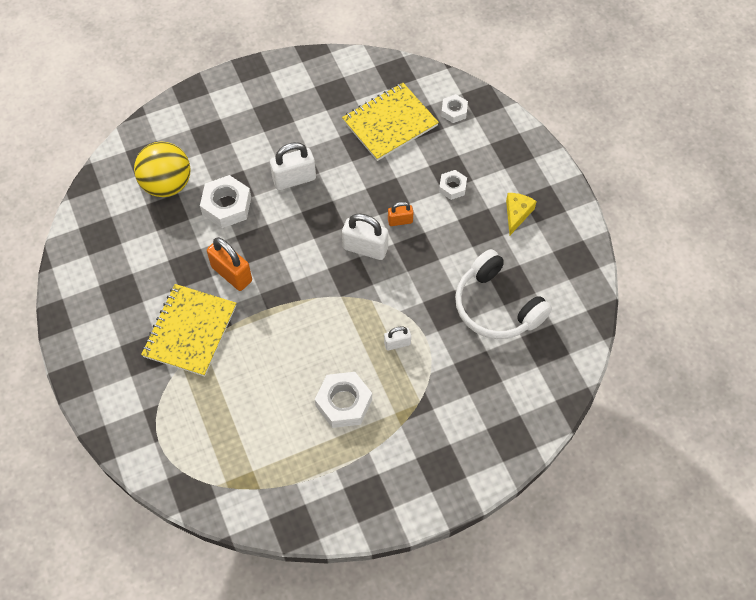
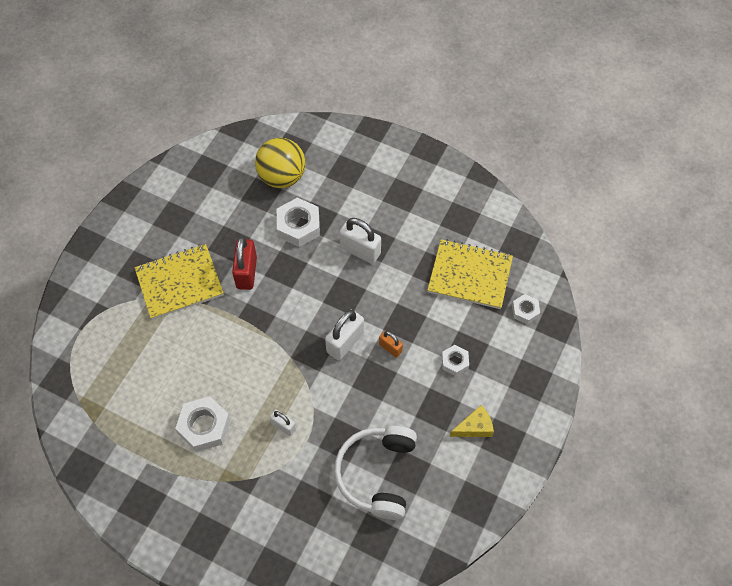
camera: 50 degrees right, 0 degrees up
(231, 274) = (246, 272): orange padlock -> red padlock
(365, 248) = (345, 342): white padlock -> white padlock turned 60 degrees clockwise

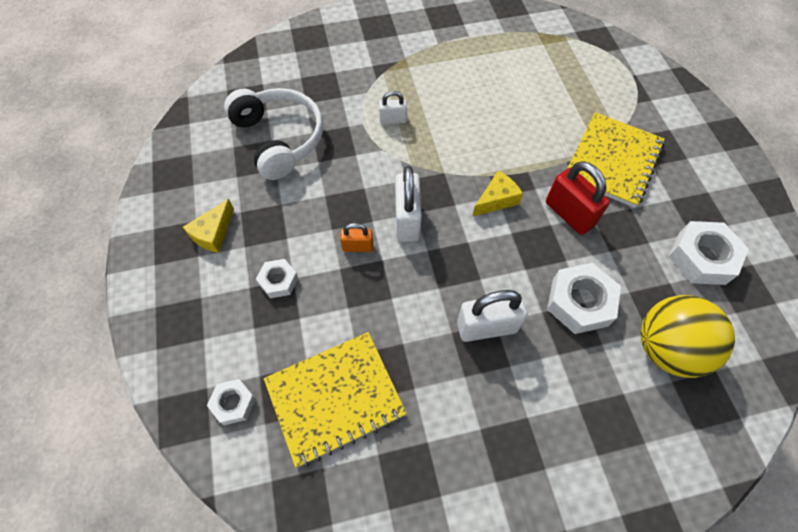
camera: 140 degrees right, 0 degrees up
(204, 426) = (455, 80): white nut -> white nut (702, 257)
(278, 314) = (496, 199): none -> yellow cheese

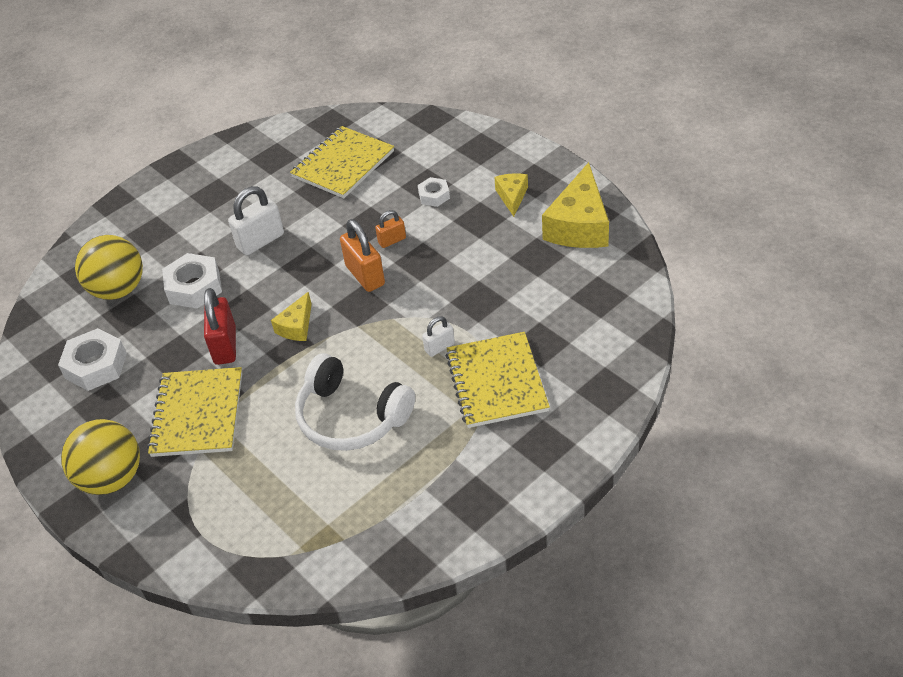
camera: 155 degrees right, 15 degrees down
(193, 168) = (579, 225): none -> yellow cheese
(233, 403) = (405, 135): white nut -> none
(279, 139) = (530, 280): white headphones -> white headphones (351, 417)
(373, 75) = (497, 382): none -> yellow notebook
(407, 220) = (365, 275): white padlock -> orange padlock
(569, 214) = (225, 346): red padlock -> red padlock turned 60 degrees clockwise
(695, 142) = (112, 478): none -> yellow ball

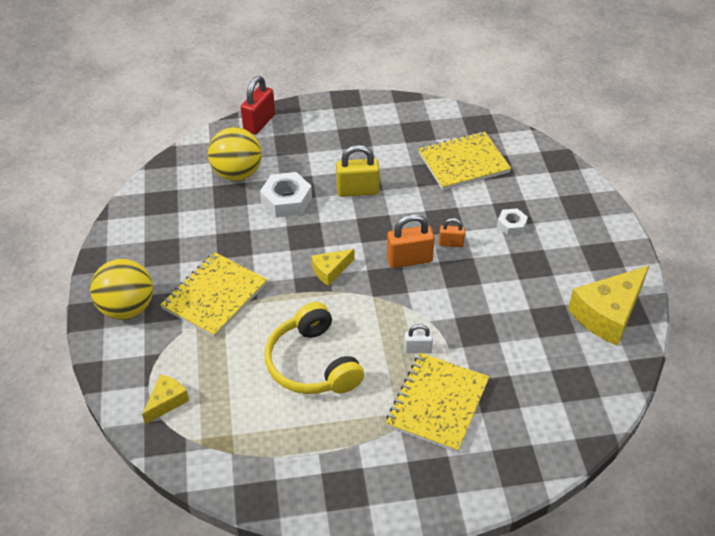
camera: 30 degrees right, 0 degrees up
(96, 366) = (180, 221): white nut -> none
(225, 346) = (272, 256): red padlock -> red padlock (259, 123)
(260, 241) = (357, 191): white padlock -> yellow padlock
(351, 417) = (312, 363): white headphones -> yellow headphones
(365, 275) = (409, 260): orange padlock -> orange padlock turned 75 degrees clockwise
(512, 197) = (572, 259): yellow cheese -> yellow cheese (166, 402)

